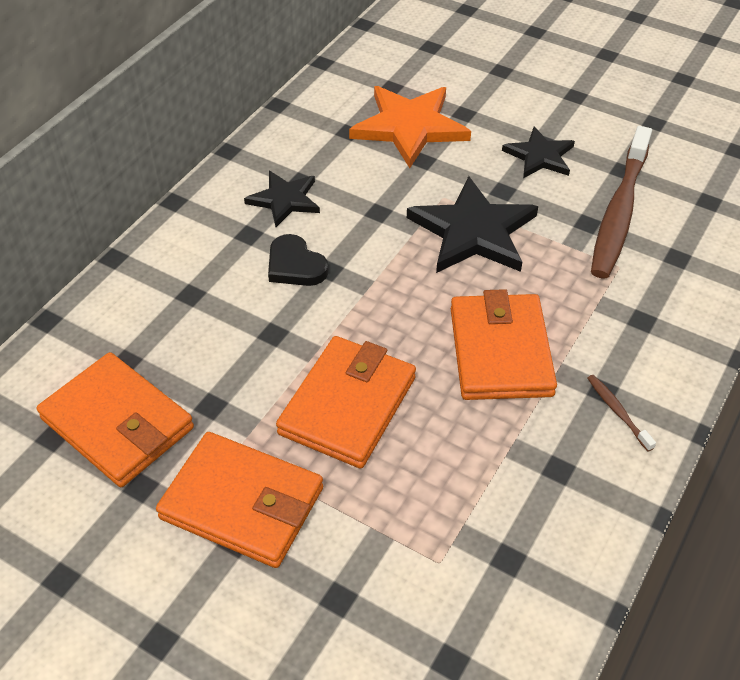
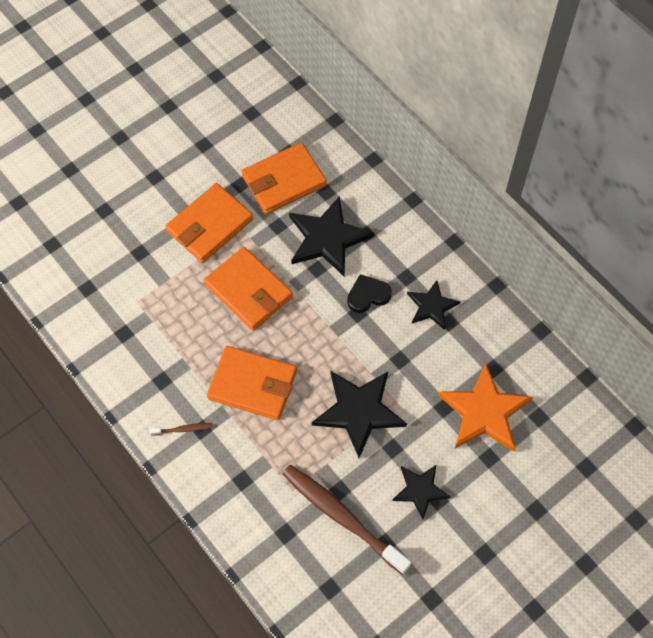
camera: 110 degrees right, 15 degrees up
(214, 335) = (327, 238): none -> black star

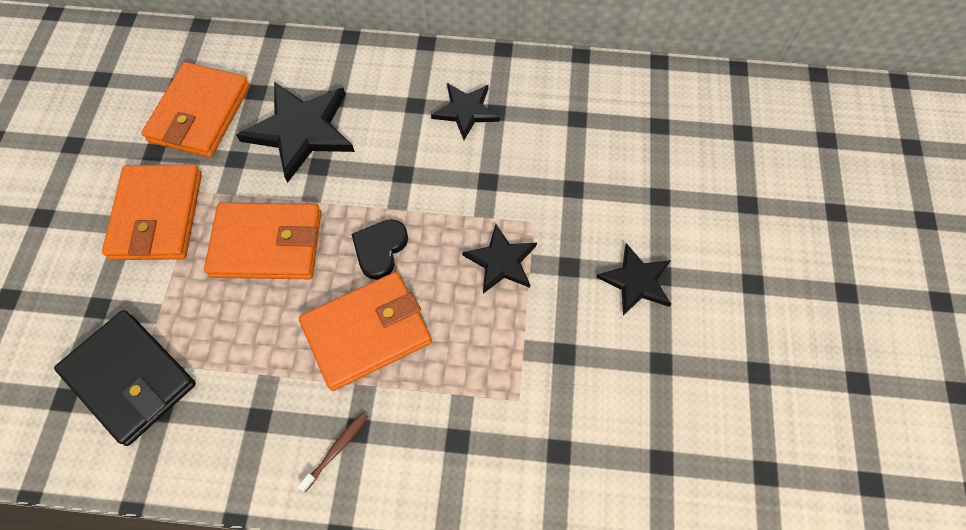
camera: 45 degrees left, 0 degrees up
(124, 305) = (130, 378): none -> black wallet
(342, 517) = (595, 378): brown toothbrush -> none
(359, 411) = (501, 261): black star -> black star, size x0.60
(368, 295) = (395, 149): black heart -> black heart (380, 249)
(484, 412) = (611, 161): orange star -> none

